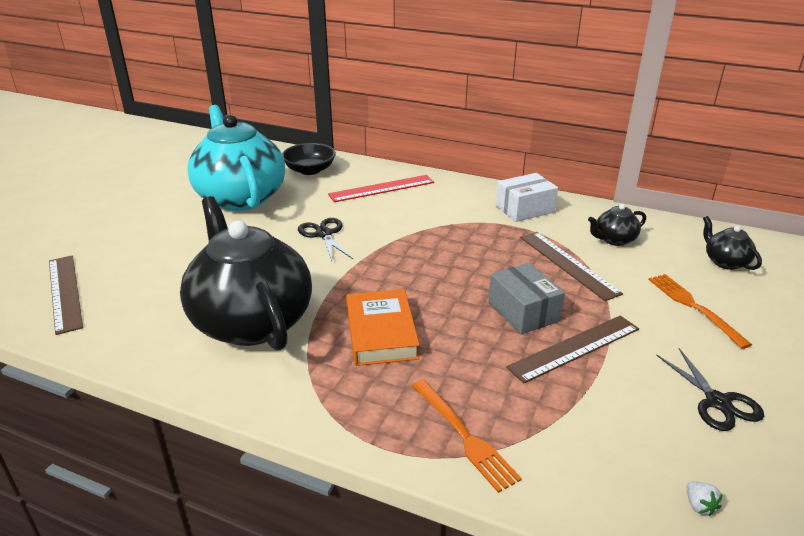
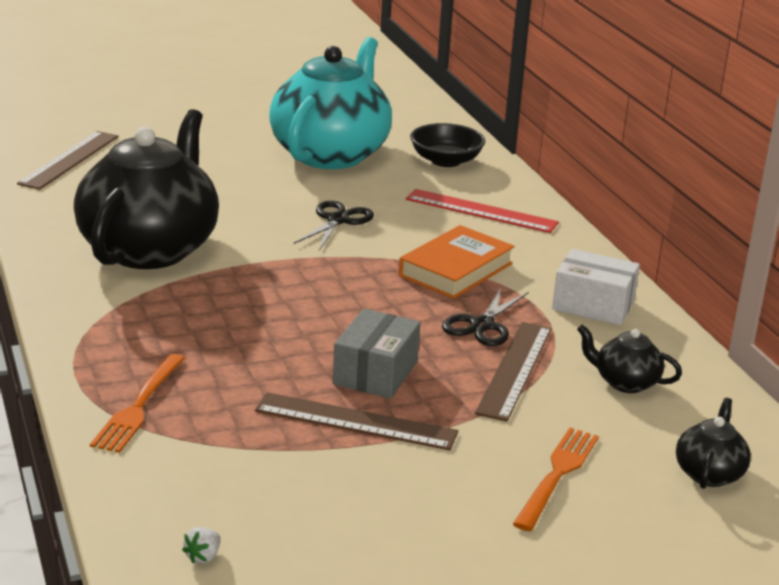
camera: 45 degrees right, 5 degrees down
(381, 332) = (224, 313): orange book -> orange book (456, 269)
(717, 402) = (385, 532): black scissors -> black scissors (482, 325)

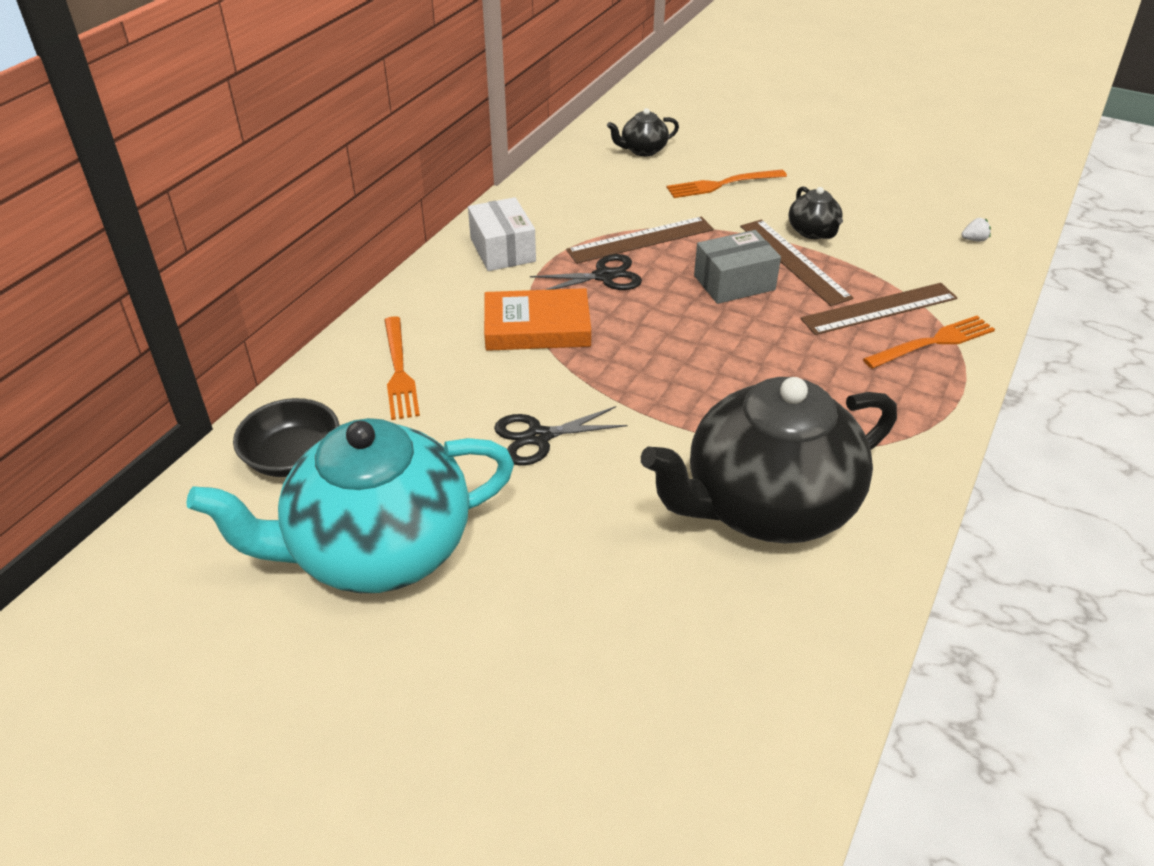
camera: 130 degrees left, 15 degrees up
(70, 160) = (697, 767): brown ruler -> brown ruler (879, 308)
(481, 211) = (399, 372): red ruler -> orange fork
(625, 382) = (590, 202): black teapot -> black teapot (813, 232)

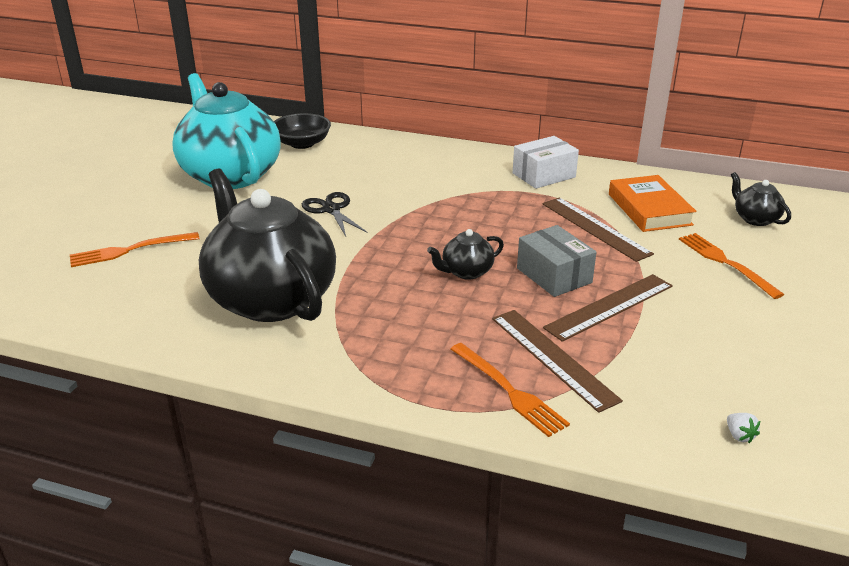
camera: 80 degrees right, 10 degrees down
(399, 372) = (386, 160): orange fork -> orange fork (129, 250)
(537, 327) = (451, 197): orange book -> orange book (649, 209)
(604, 276) = (530, 217): black scissors -> none
(813, 232) = (672, 318): black teapot -> black teapot (466, 272)

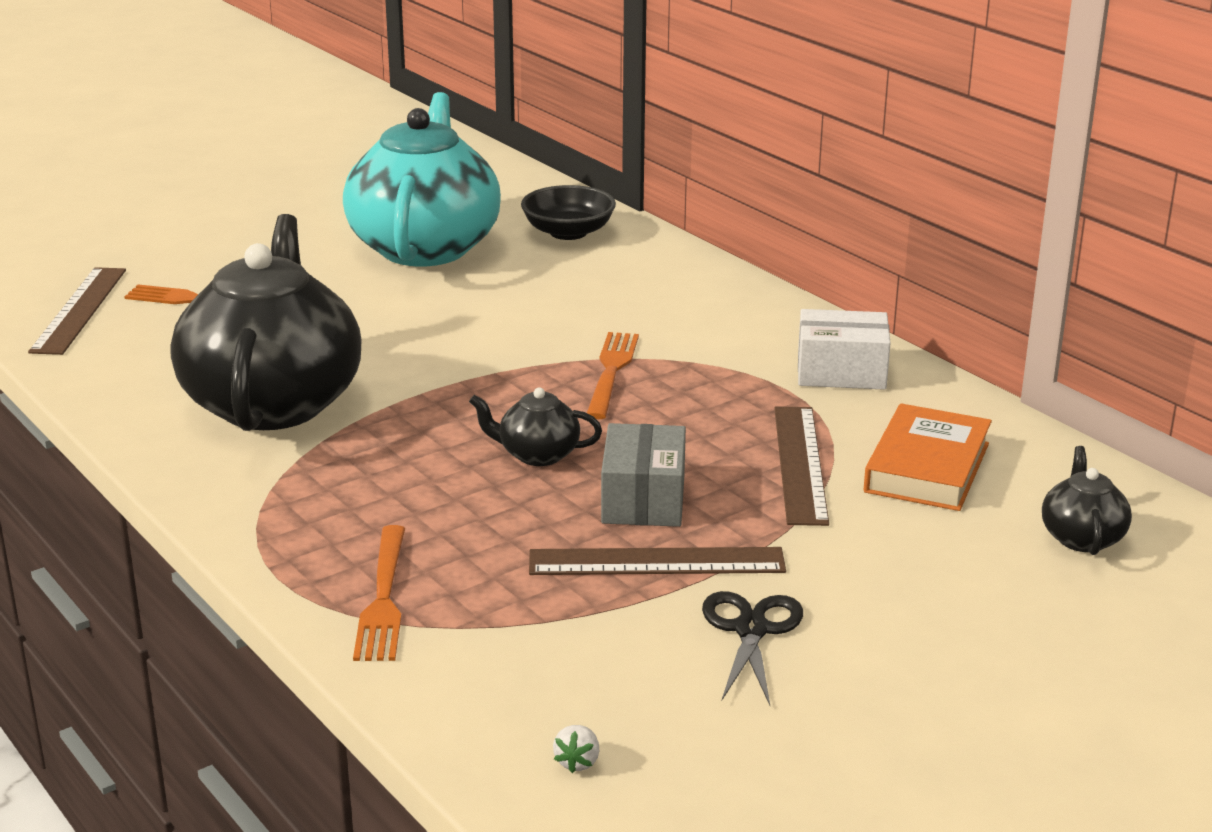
camera: 35 degrees right, 5 degrees down
(331, 209) = (484, 326): black scissors -> black scissors (751, 630)
(553, 358) = (489, 587): brown ruler -> brown ruler (79, 310)
(724, 262) = (921, 574): orange fork -> orange fork (611, 371)

